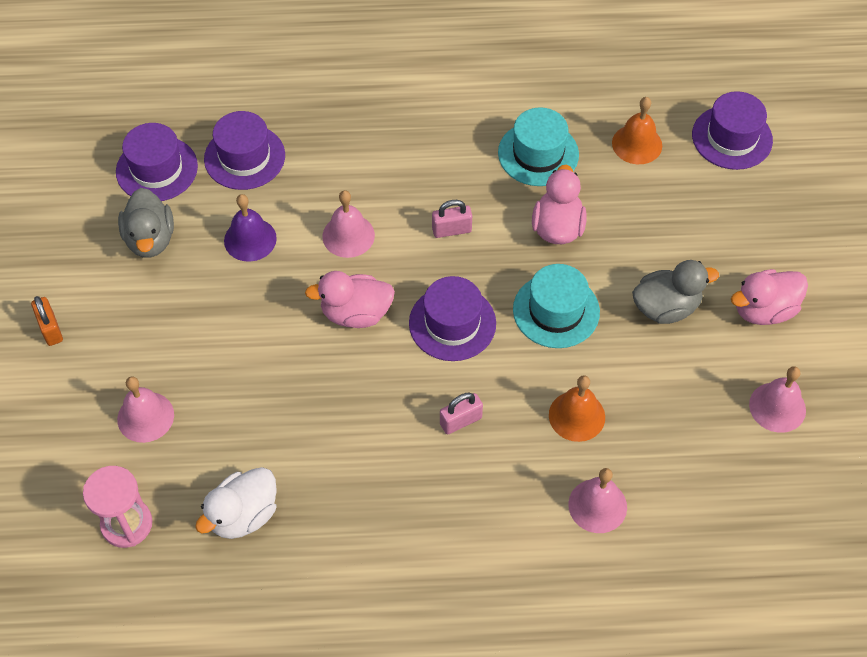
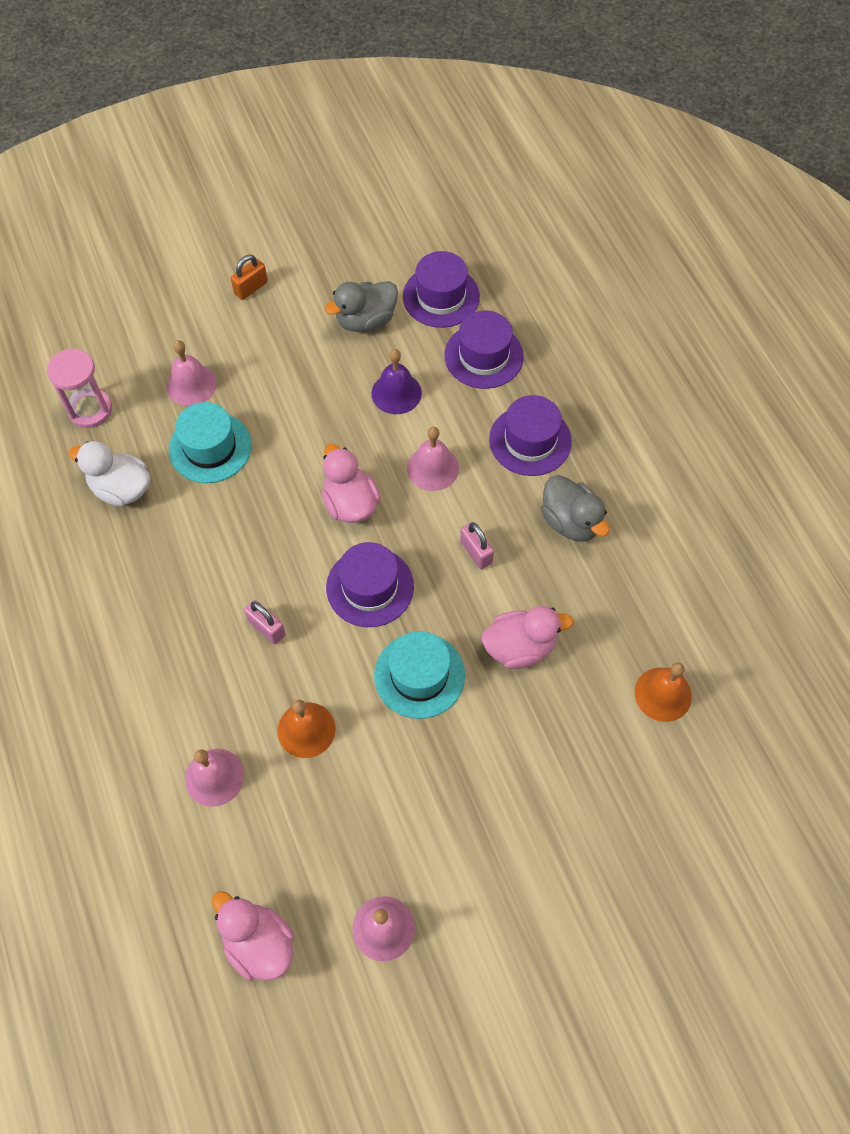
camera: 70 degrees right, 5 degrees up
(538, 154) = (604, 601): turquoise hat -> turquoise hat (210, 447)
(666, 307) = (464, 780): grey duck -> grey duck (570, 521)
(732, 137) = (720, 792): purple hat -> purple hat (530, 440)
(764, 310) = (500, 884): pink duck -> pink duck (259, 943)

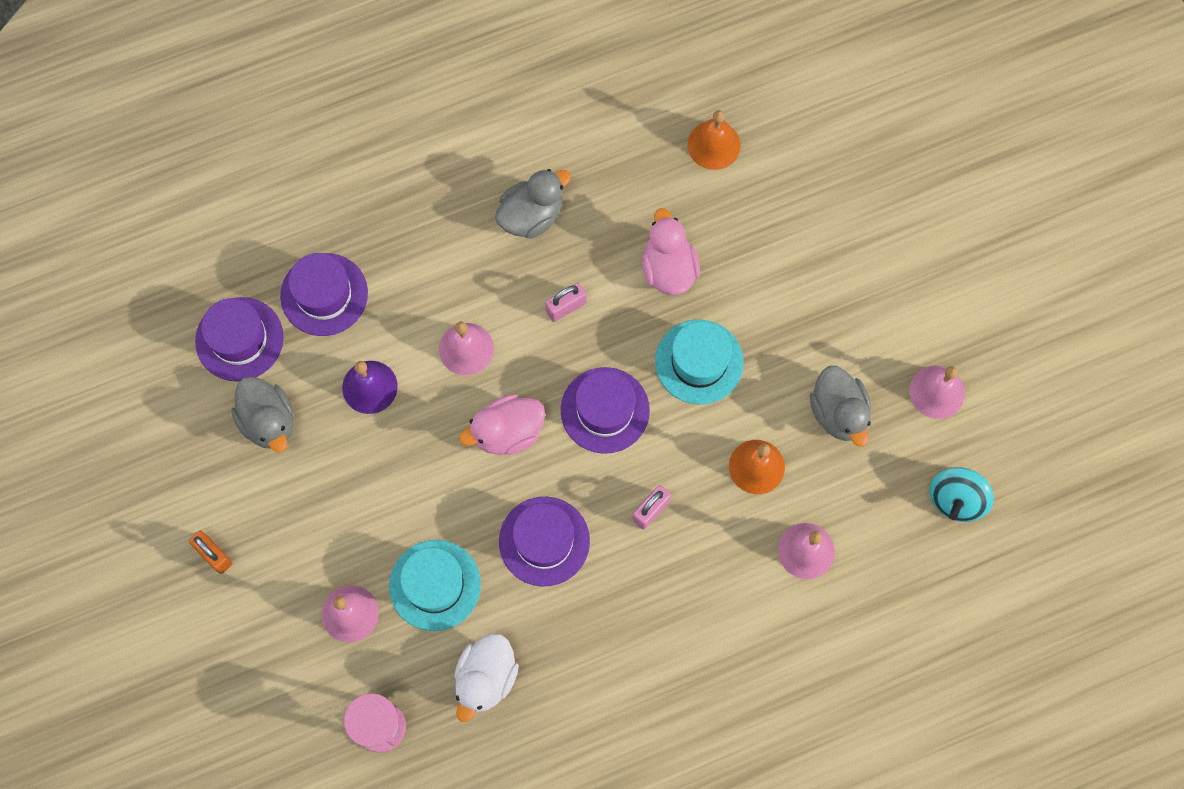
camera: 90 degrees left, 10 degrees up
(259, 943) = (956, 499): pink duck -> turquoise spinning top
(362, 816) = (838, 413): none -> grey duck
(530, 440) = (435, 250): purple hat -> purple hat (544, 541)

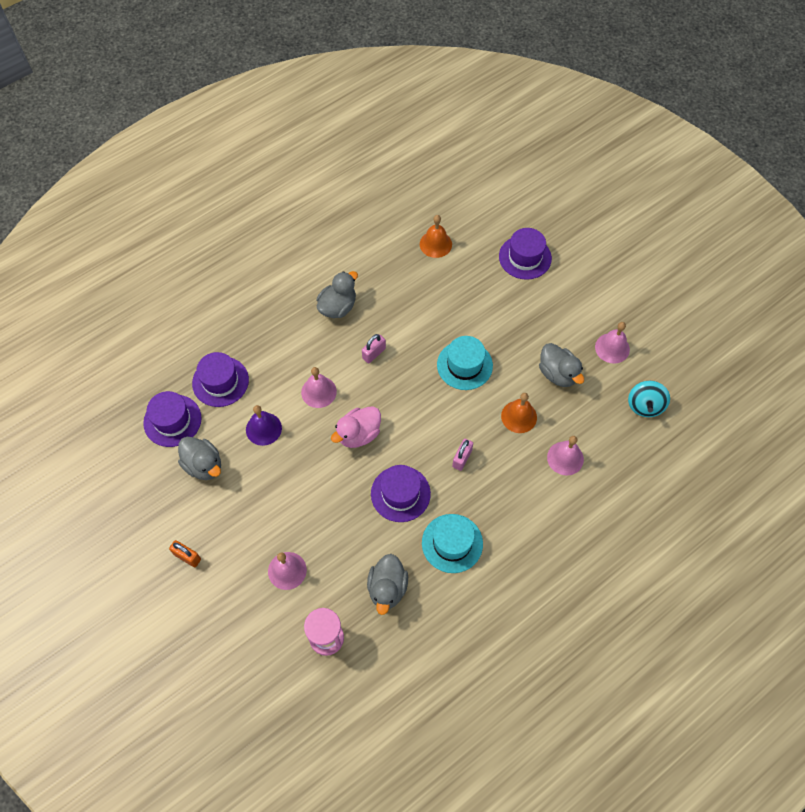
camera: 15 degrees left, 10 degrees down
(435, 585) = (338, 538): turquoise hat -> turquoise hat (452, 543)
(486, 678) = (387, 588): white duck -> grey duck
(605, 410) = (415, 406): purple hat -> purple hat (525, 257)
(668, 269) = (430, 317): pink duck -> none

